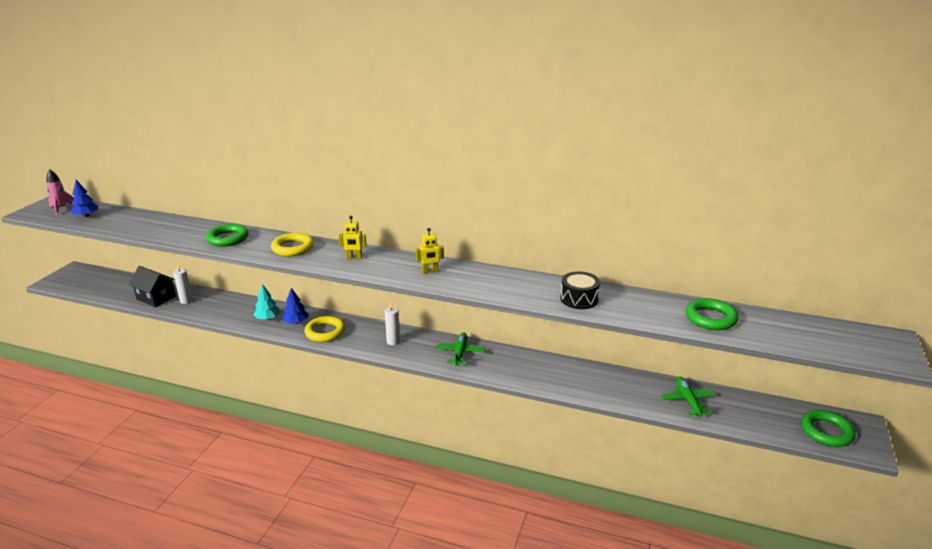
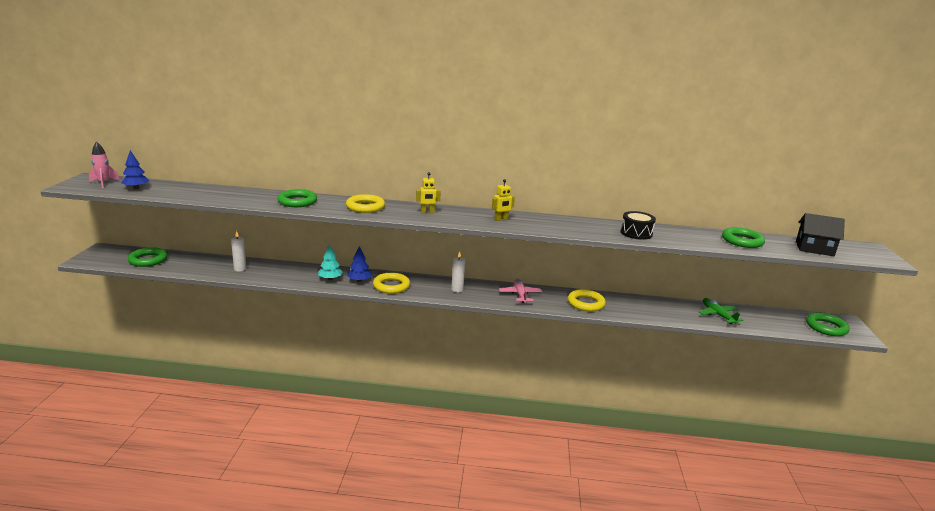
camera: 15 degrees left, 5 degrees down
(107, 285) = (148, 260): none -> green ring
(156, 298) = (207, 268): black house -> black house (814, 249)
(460, 353) = (520, 295): green plane -> pink plane
(530, 371) = (586, 303): none -> yellow ring

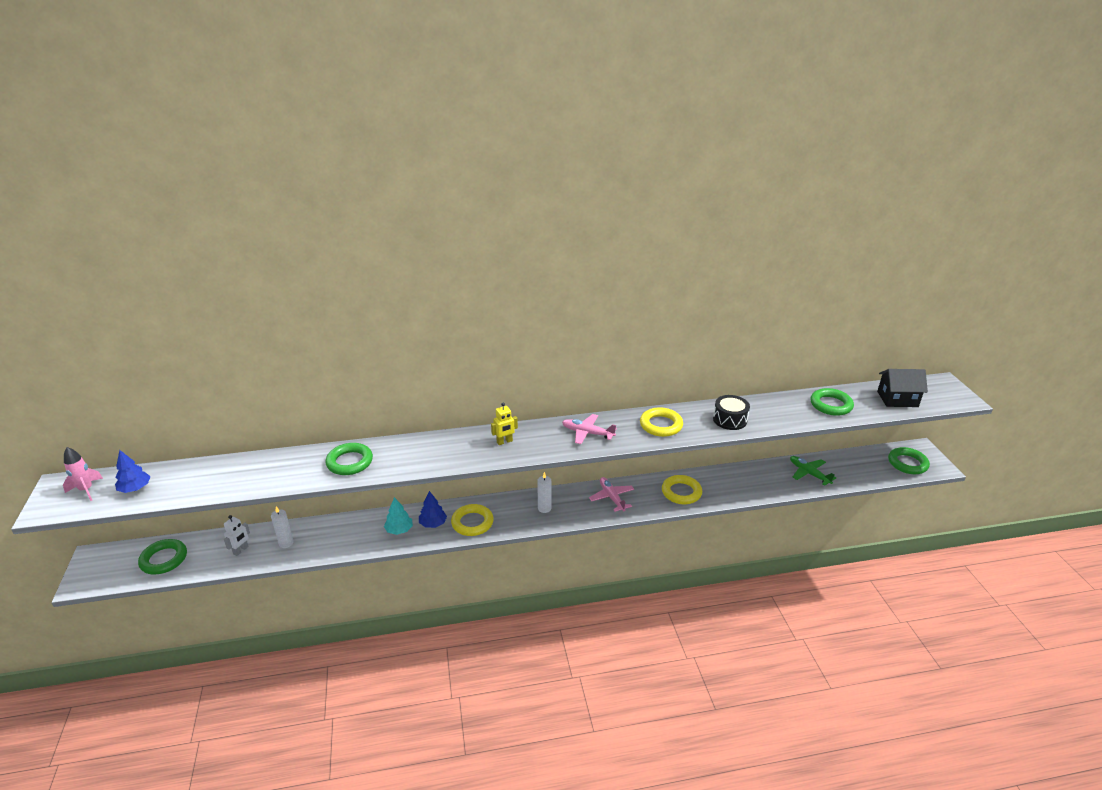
camera: 15 degrees left, 10 degrees up
(205, 266) = (241, 550): none -> white robot
(365, 207) = (432, 451): yellow ring -> yellow ring (661, 425)
(501, 219) = (587, 433): yellow robot -> pink plane

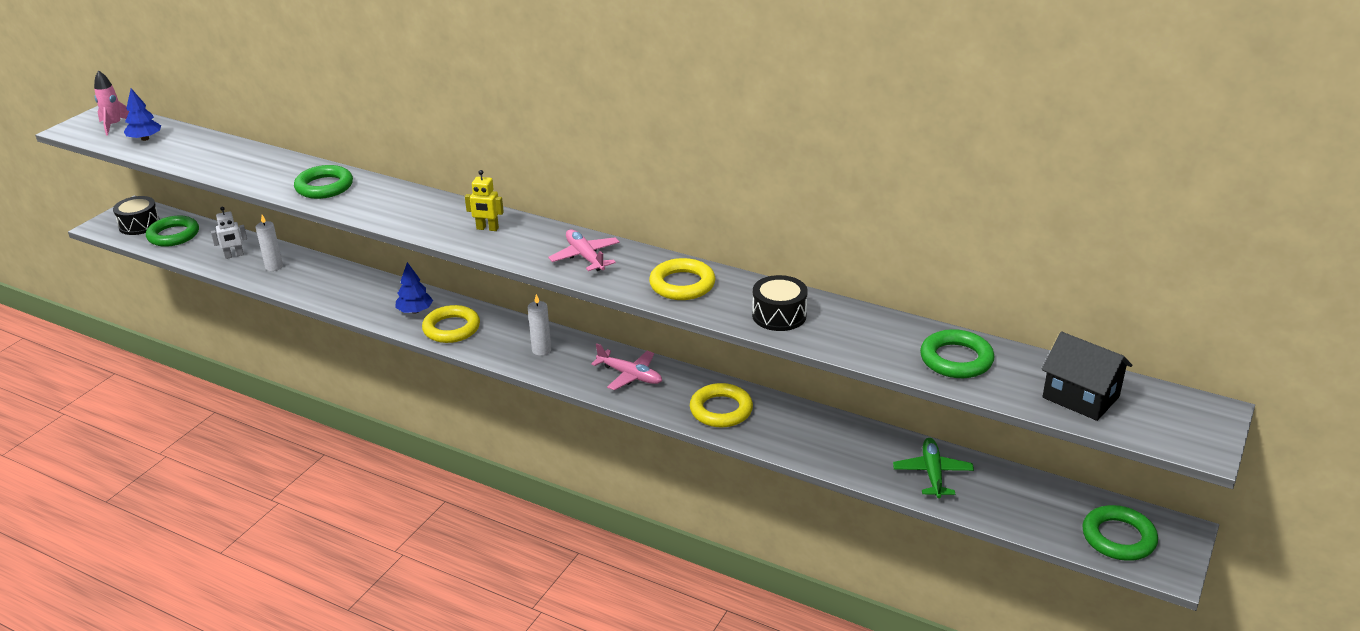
camera: 40 degrees right, 0 degrees up
(119, 566) = (139, 225): none -> black drum
(399, 530) = (378, 302): turquoise tree -> none
(611, 498) = (630, 375): pink plane -> pink plane turned 105 degrees clockwise

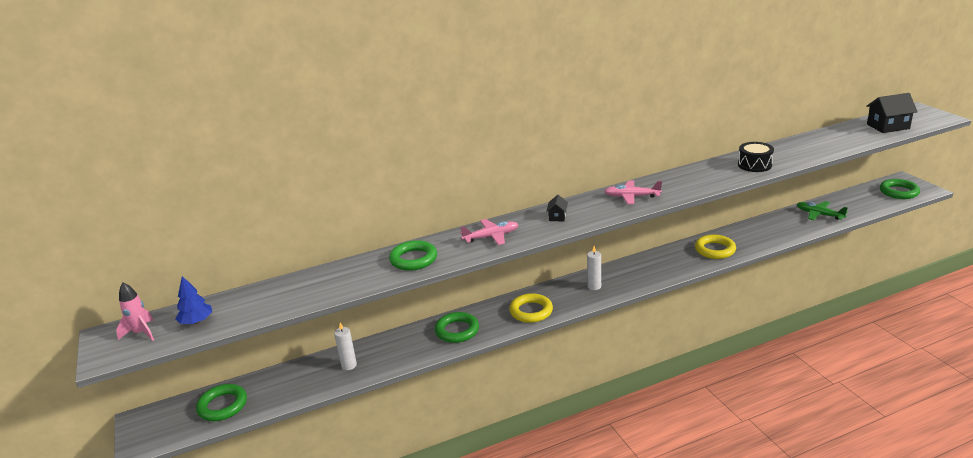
camera: 50 degrees left, 5 degrees down
(139, 225) = (174, 421): black drum -> none
(234, 255) = (303, 381): white robot -> none
(415, 311) = (492, 319): blue tree -> none
(487, 228) = (557, 217): yellow robot -> black house
(630, 375) = (653, 266): pink plane -> pink plane (491, 237)
(682, 284) = (695, 179): yellow ring -> none
(956, 359) = (835, 140): green ring -> green ring (457, 330)

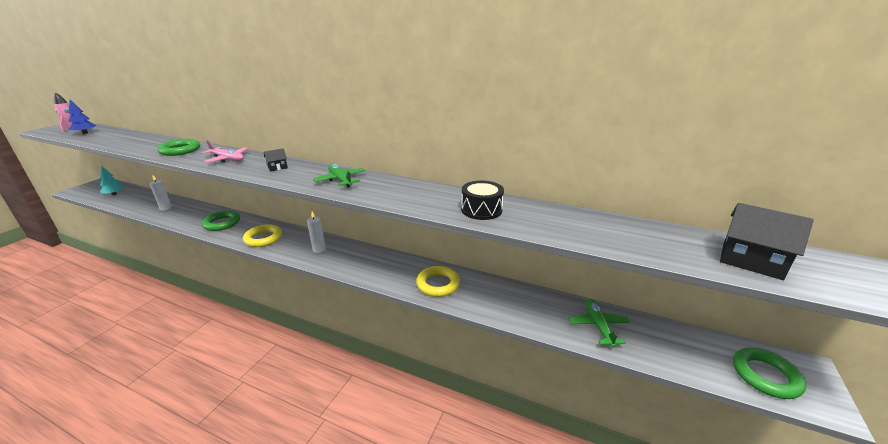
camera: 45 degrees right, 0 degrees up
(222, 406) = (114, 194): green ring -> turquoise tree
(632, 197) = (340, 180): pink plane -> green plane

